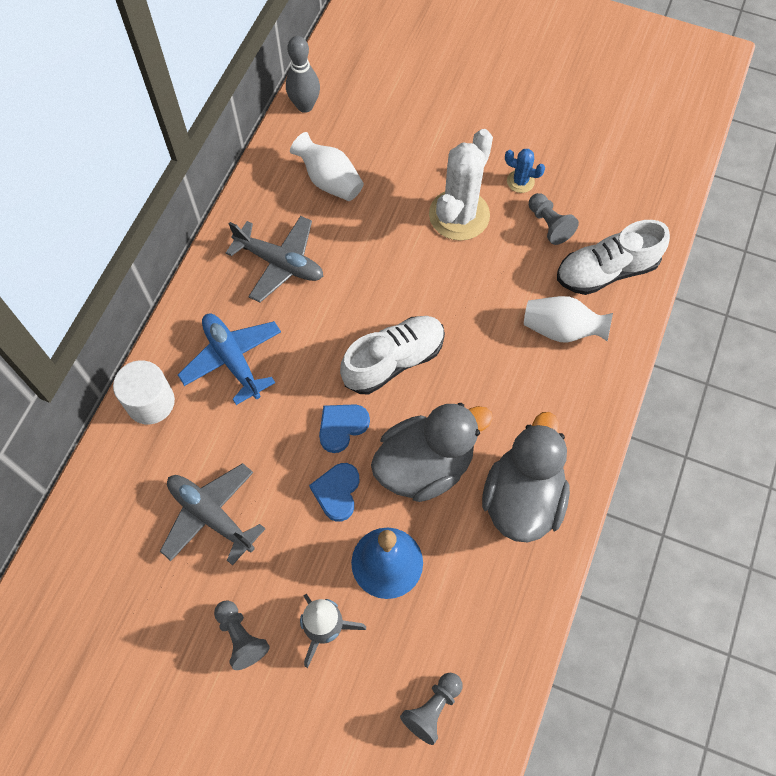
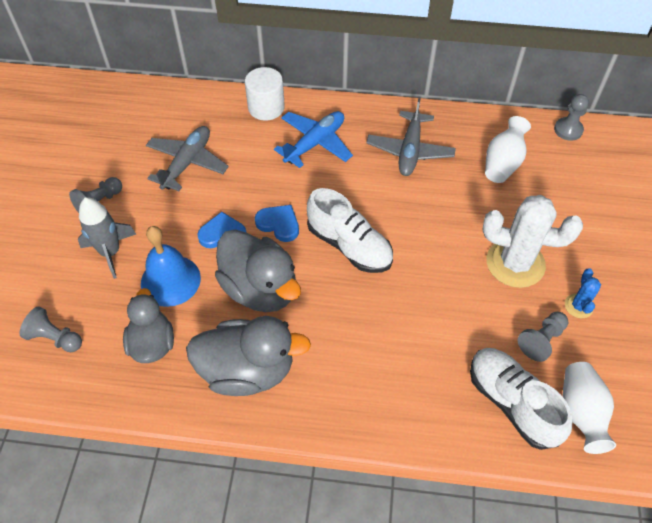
camera: 75 degrees right, 10 degrees down
(305, 106) = (568, 130): grey bowling pin -> grey pawn
(466, 594) = (152, 343): none -> grey duck
(561, 330) = (429, 372): white vase -> white vase (580, 412)

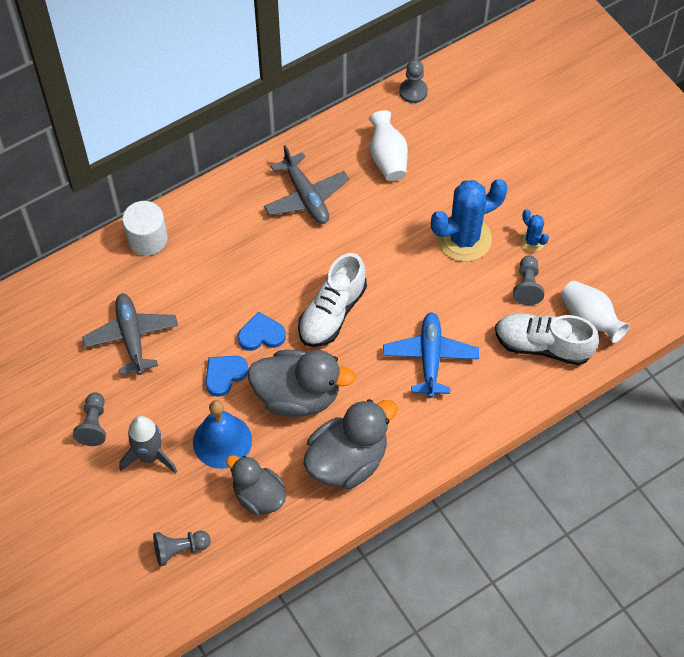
camera: 40 degrees left, 5 degrees up
(315, 143) = (222, 244): blue plane -> blue plane (430, 358)
(349, 246) = (332, 312): white shoe -> white shoe turned 120 degrees clockwise
(515, 263) = (464, 239): white cactus -> blue cactus

